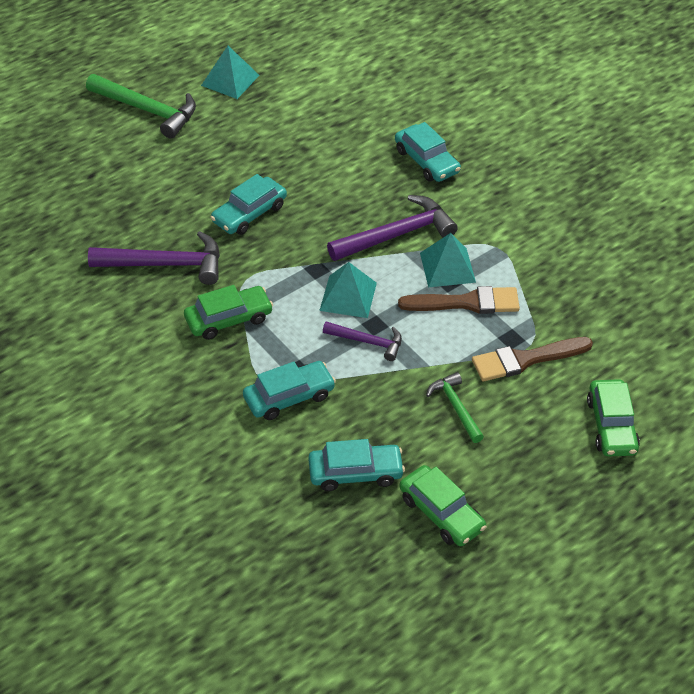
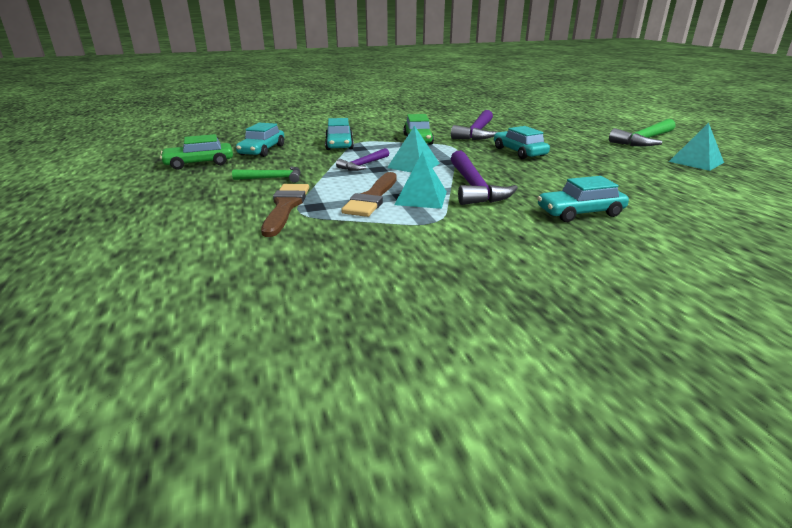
camera: 110 degrees right, 20 degrees down
(611, 425) = (171, 224): green car -> none

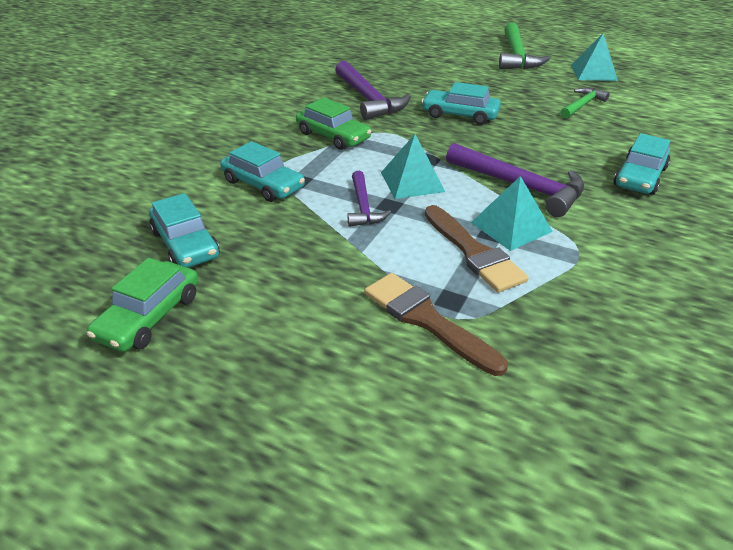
camera: 45 degrees left, 10 degrees up
(272, 178) = (313, 285): green hammer -> green hammer (582, 105)

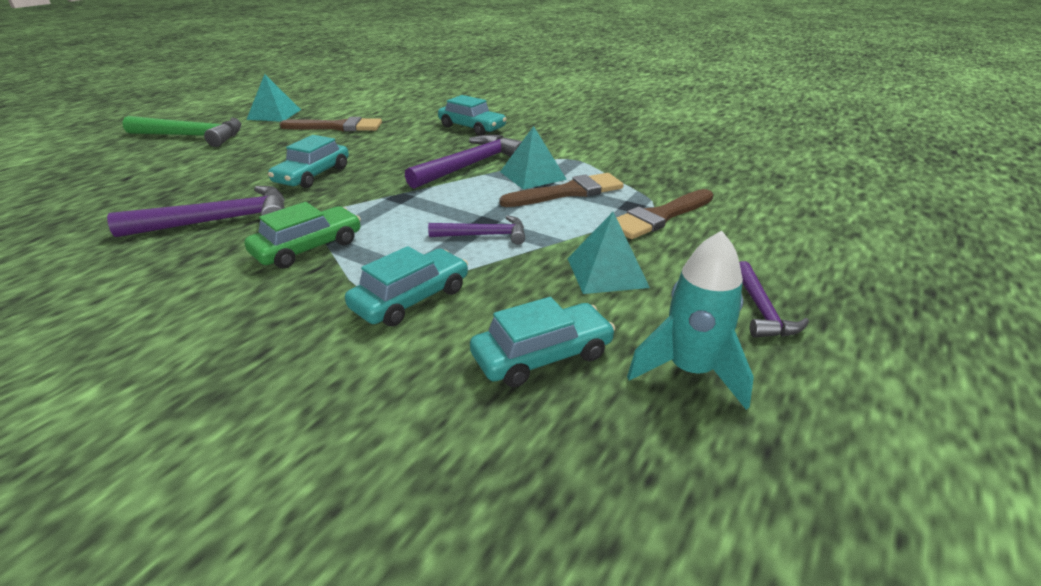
camera: 85 degrees left, 5 degrees down
(149, 316) = (690, 371): green car -> turquoise rocket
(228, 377) = (761, 310): none -> purple hammer
(412, 182) = (443, 208): turquoise pyramid -> turquoise pyramid (607, 272)
(582, 105) = (337, 127): green hammer -> brown brush

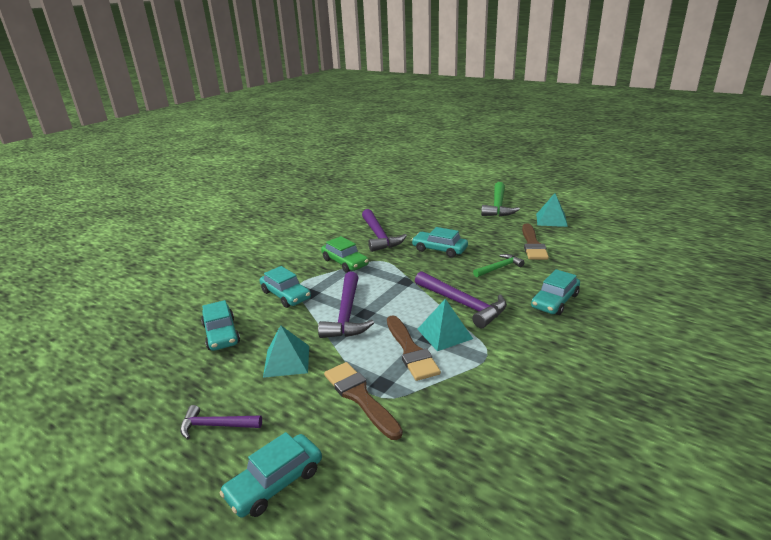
camera: 95 degrees right, 5 degrees down
(388, 145) = (499, 268): none -> green hammer
(484, 235) = (347, 314): purple hammer -> purple hammer, size x1.71
(690, 371) = (182, 381): turquoise rocket -> none
(810, 253) = (275, 482): none -> turquoise car

